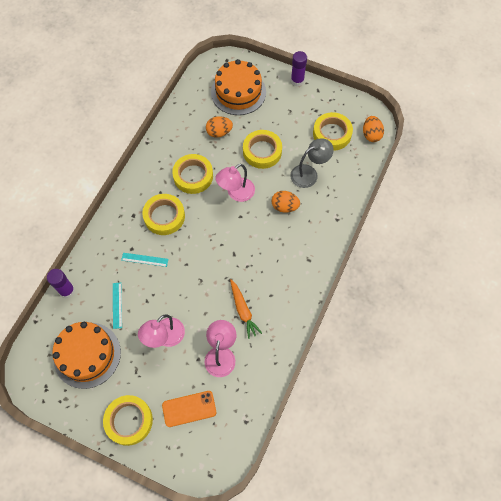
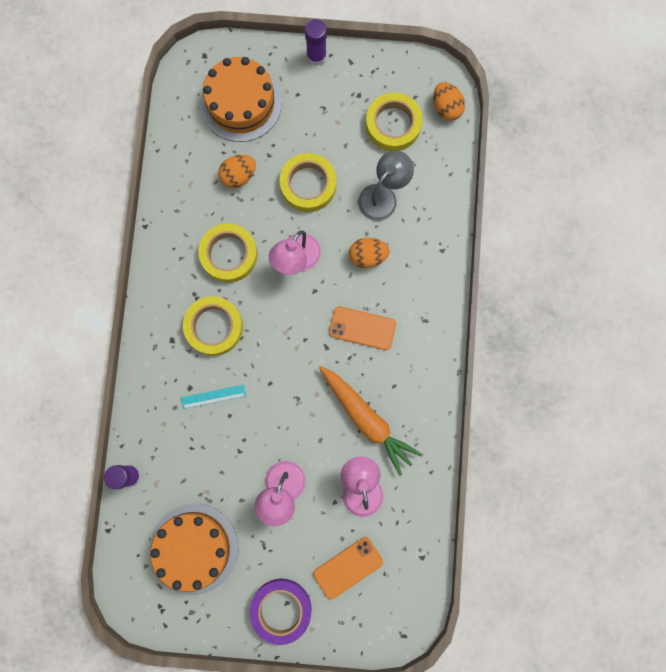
camera: 20 degrees left, 15 degrees up
(117, 305) = (204, 470): turquoise ruler -> none
(129, 421) = (281, 609): yellow tape -> purple tape
(243, 310) = (366, 419): orange carrot -> orange carrot, size x1.54
(263, 250) = (362, 328): none -> orange phone

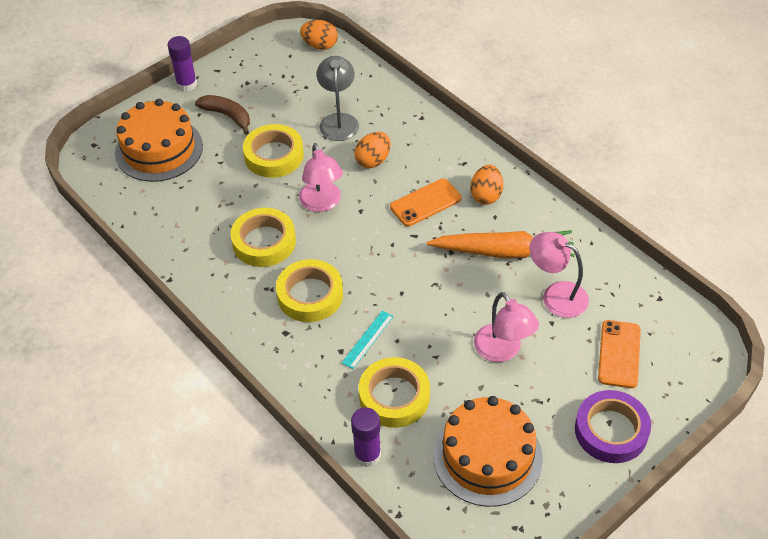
camera: 45 degrees left, 30 degrees down
(238, 176) = (211, 191): orange egg -> orange egg (486, 195)
(314, 115) = (227, 116): none -> brown banana
(393, 125) = (294, 80): yellow tape -> yellow tape (394, 396)

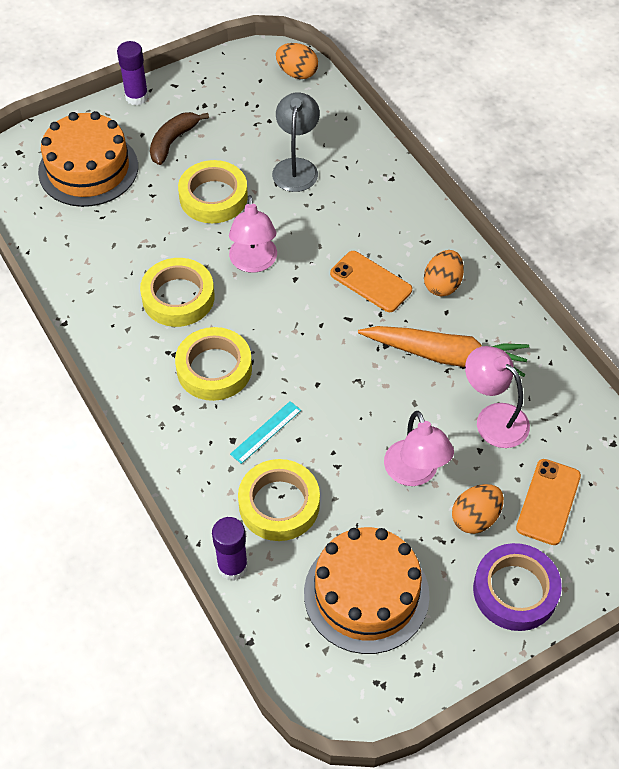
camera: 10 degrees right, 5 degrees up
(227, 116) = (173, 141): brown banana -> brown banana turned 105 degrees counterclockwise
(373, 160) = (323, 221): orange egg -> orange egg (475, 518)
(425, 203) = (371, 282): orange phone -> orange phone turned 60 degrees clockwise

